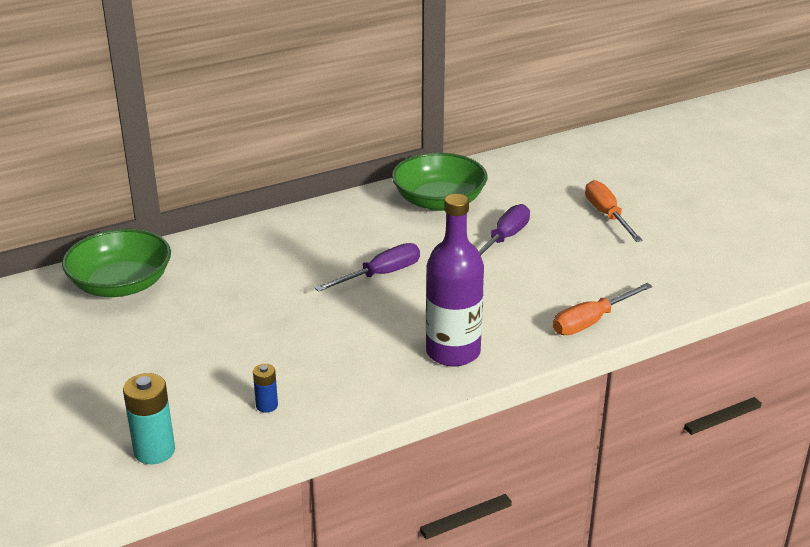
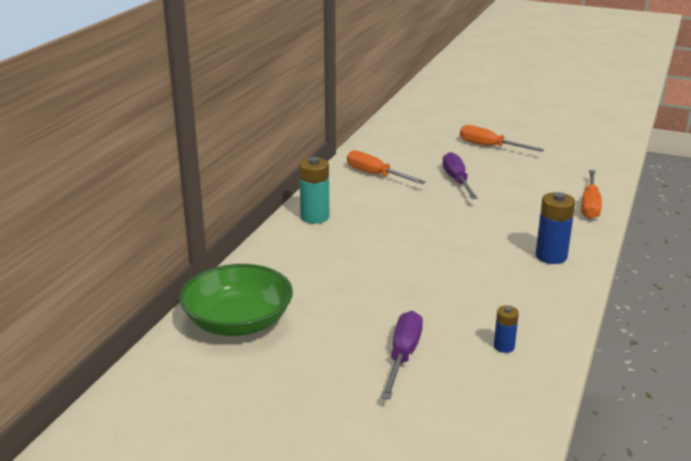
camera: 40 degrees left, 5 degrees down
(154, 451) = (487, 420): turquoise battery -> turquoise battery (315, 217)
(380, 275) = (421, 232): purple screwdriver -> purple screwdriver (403, 356)
(439, 201) = (376, 175): green bowl -> orange screwdriver
(453, 352) = (551, 256): purple bottle -> blue battery

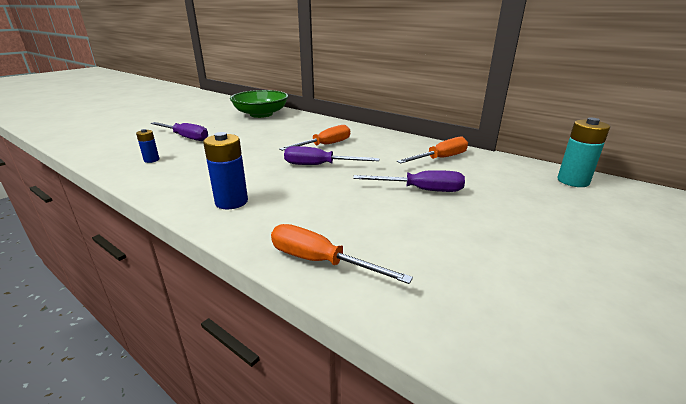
camera: 105 degrees right, 0 degrees up
(315, 217) = (366, 134): turquoise battery -> turquoise battery (573, 181)
(437, 230) = (319, 165): none -> purple screwdriver
(490, 146) = (539, 231): orange screwdriver -> orange screwdriver (325, 145)

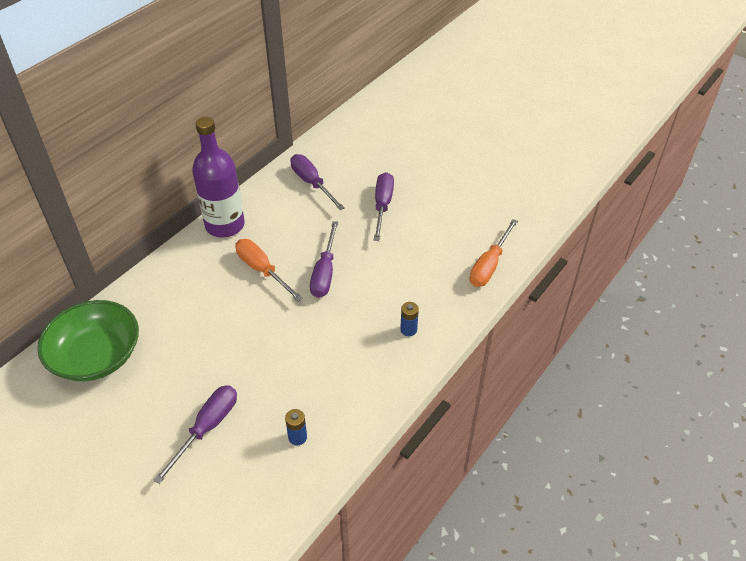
camera: 90 degrees left, 20 degrees up
(231, 202) = (408, 330): blue battery -> blue battery, size x0.56
(374, 133) = (225, 225): none -> purple bottle
(440, 158) = (312, 183): orange screwdriver -> purple screwdriver
(573, 181) = (365, 120): turquoise battery -> none

